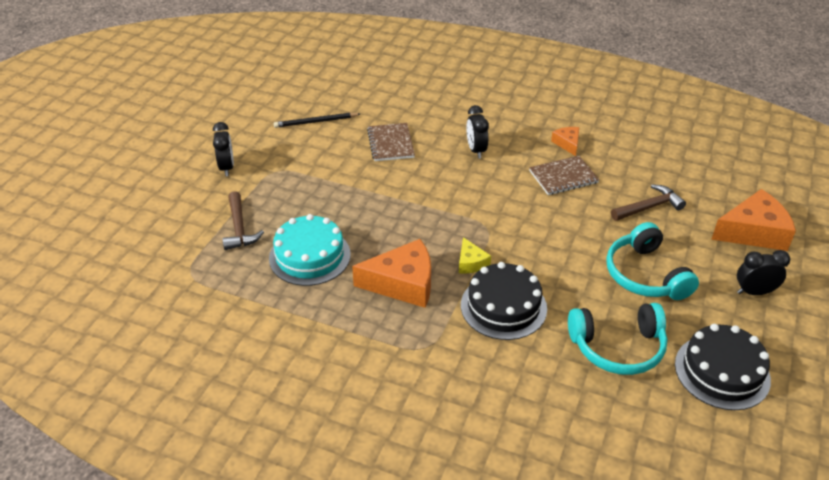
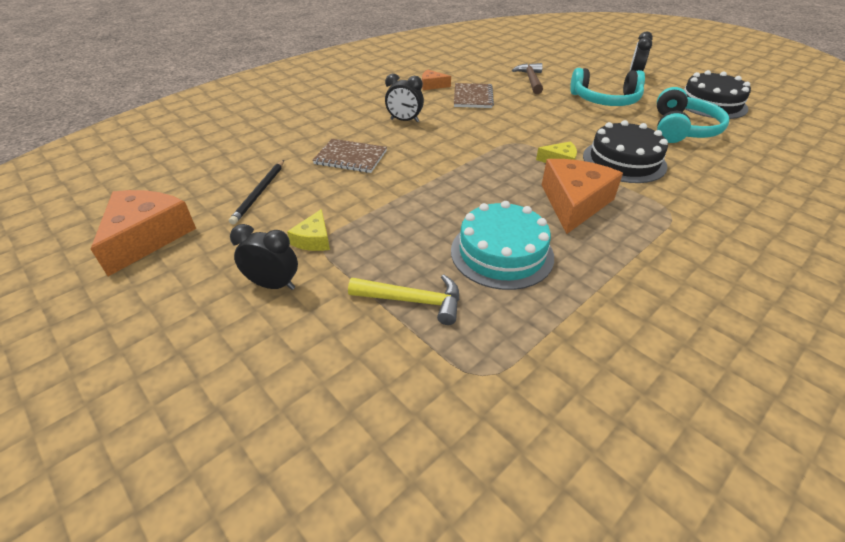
camera: 65 degrees left, 0 degrees up
(239, 228) = (412, 301): brown hammer -> yellow hammer
(277, 166) = (314, 239): none -> yellow cheese
(753, 232) = (575, 60): orange cheese -> orange cheese (147, 237)

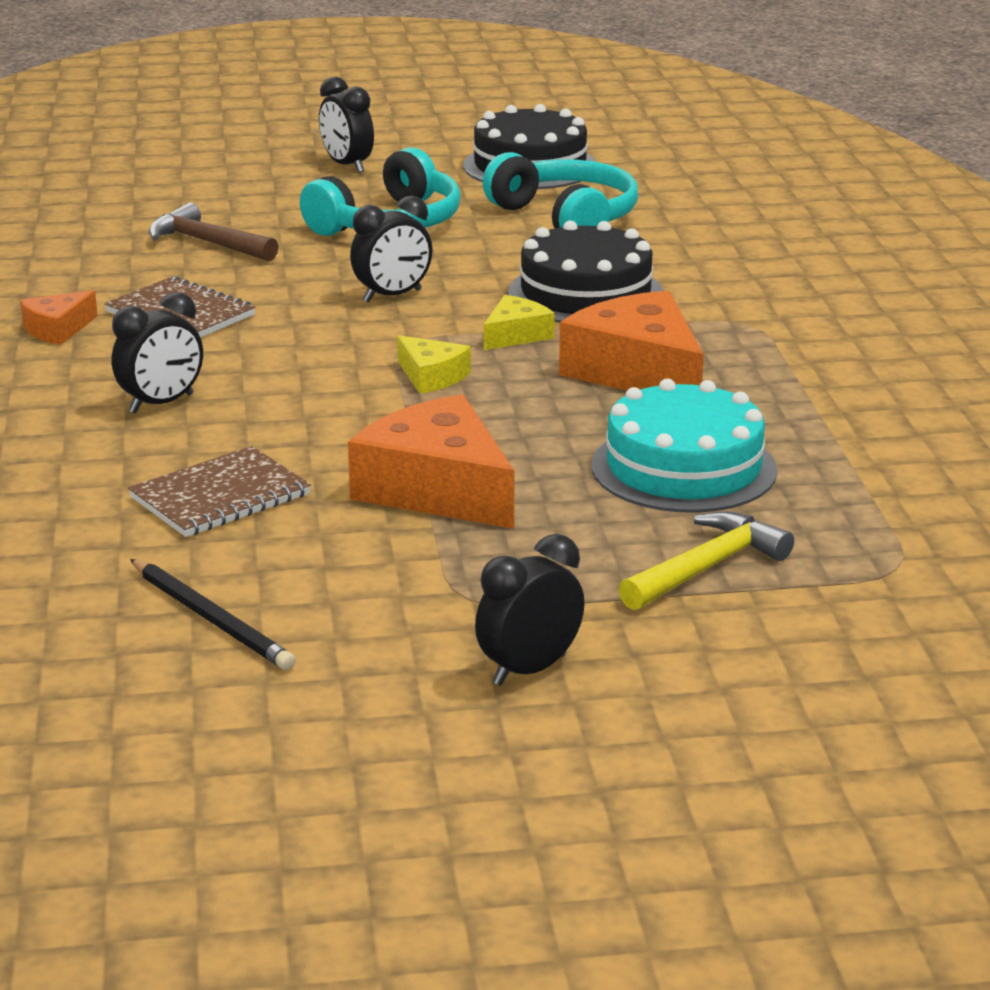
camera: 55 degrees left, 15 degrees down
(147, 237) = (203, 772): orange cheese -> orange cheese (437, 489)
(314, 239) = (448, 603): yellow cheese -> yellow cheese (431, 377)
(548, 124) = (392, 296): none -> black clock

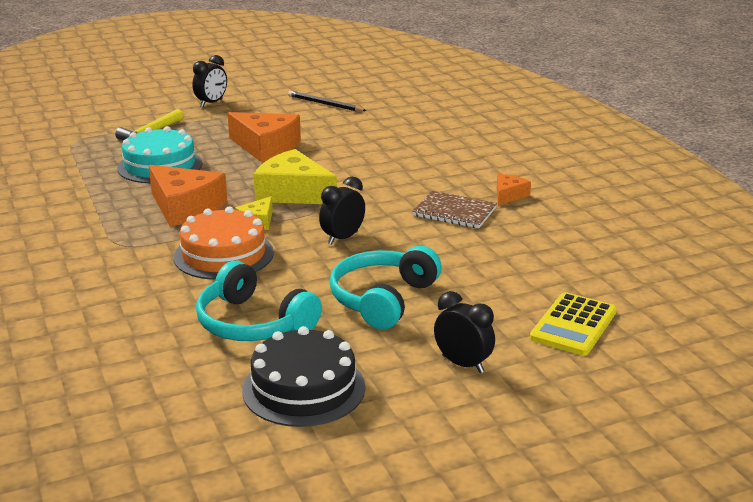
camera: 165 degrees right, 0 degrees up
(161, 403) = (414, 166): black clock -> none
(185, 180) = (573, 325): none -> yellow calculator
(208, 243) = (491, 264): brown hammer -> none
(220, 496) = (353, 136): brown notebook -> none
(431, 377) = (293, 193): yellow cheese -> yellow cheese, size x1.98
(585, 293) = (224, 255): black cake -> orange cake

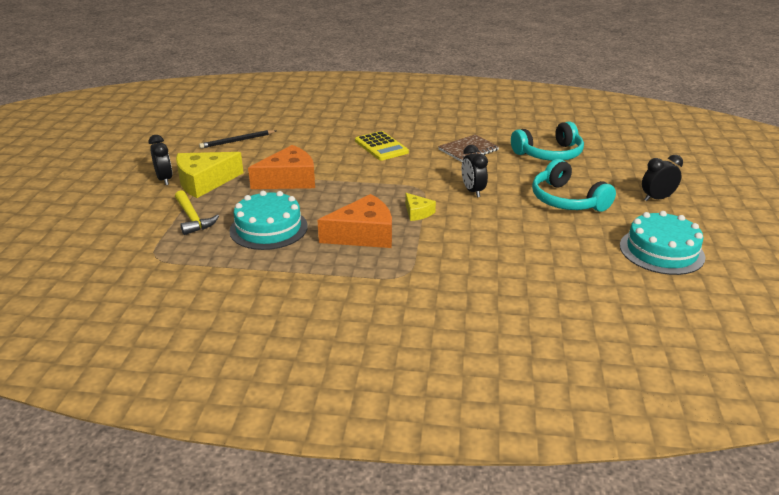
camera: 60 degrees left, 5 degrees up
(224, 255) = (460, 237): orange cake -> none
(253, 323) = (570, 249): turquoise headphones -> turquoise headphones (549, 154)
(293, 193) = (384, 189): yellow cheese -> yellow cheese (204, 182)
(304, 388) = (661, 251): black cake -> turquoise cake
(509, 195) = (461, 130): orange cheese -> none
(573, 325) = (630, 160): yellow calculator -> yellow calculator (381, 147)

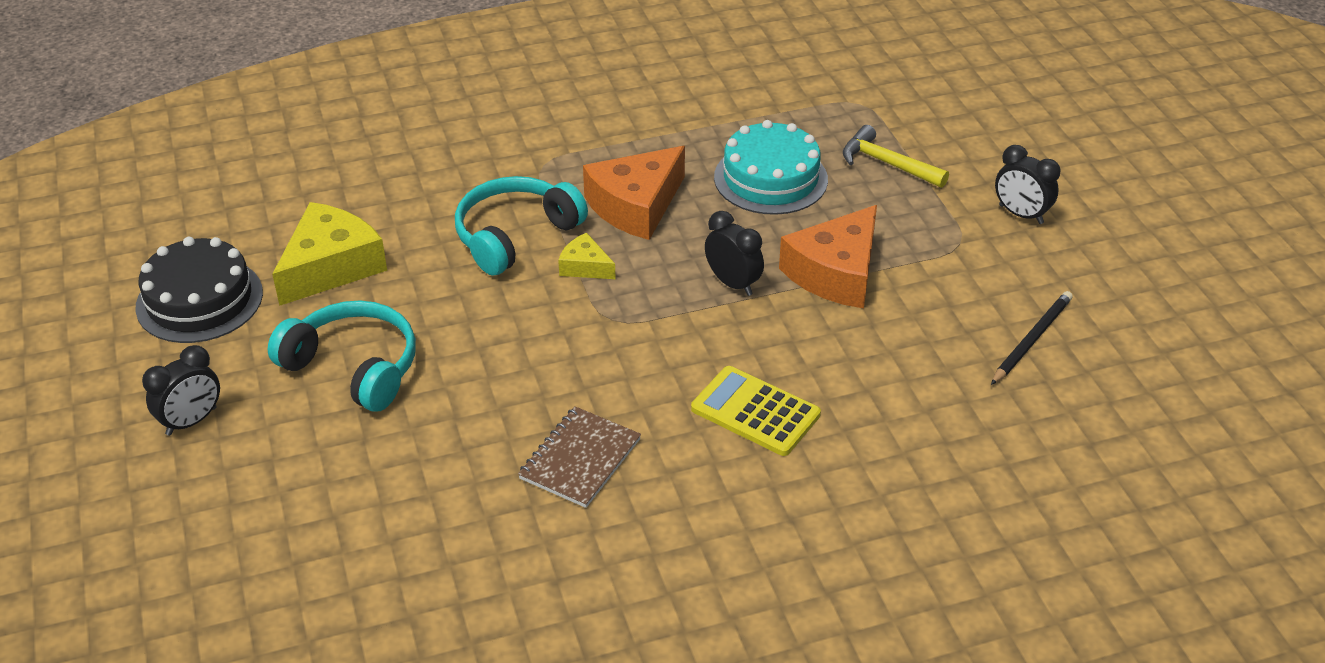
camera: 155 degrees right, 10 degrees up
(204, 182) = (957, 228): yellow cheese -> yellow cheese (331, 266)
(473, 191) = (521, 340): black clock -> black clock (733, 283)
(549, 154) = (409, 500): turquoise headphones -> turquoise headphones (515, 235)
(661, 251) = (199, 300): turquoise cake -> black cake

